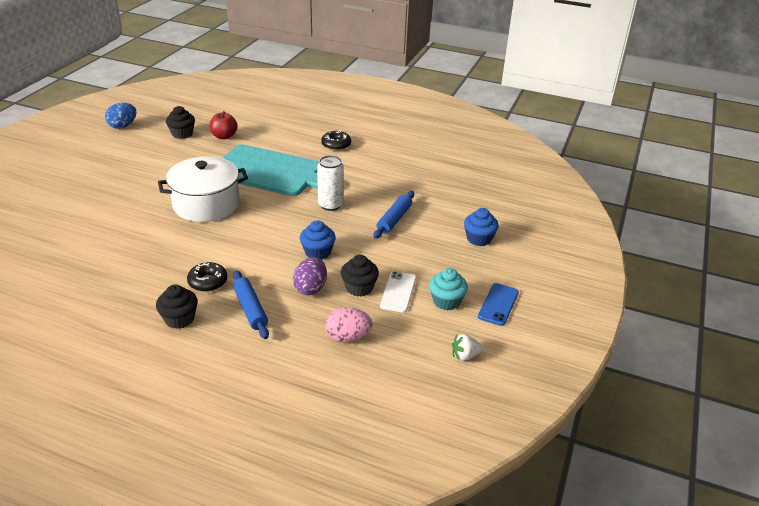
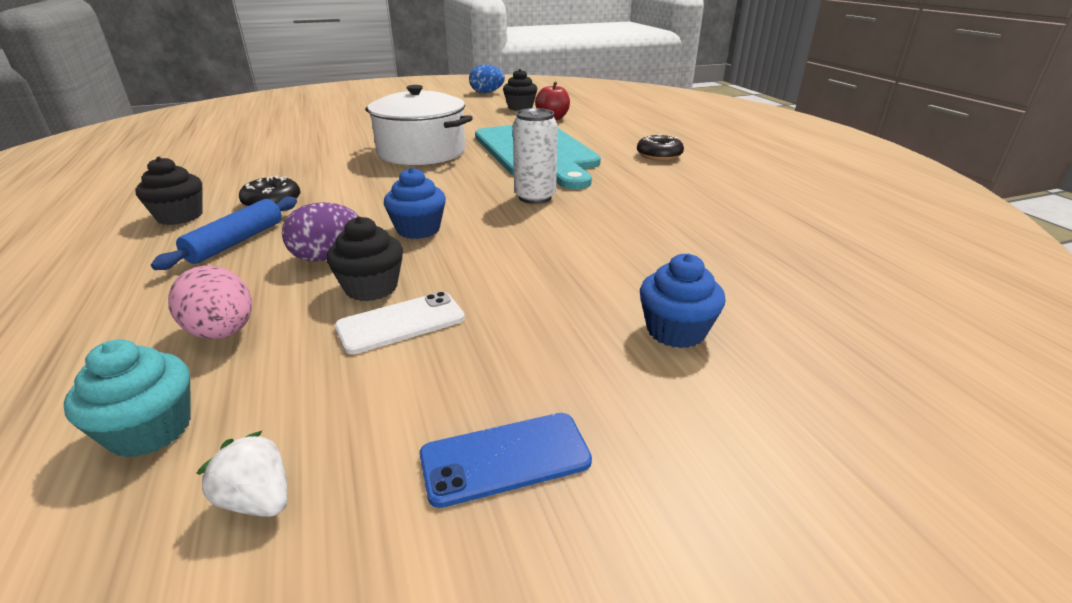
camera: 50 degrees right, 5 degrees down
(394, 219) = (583, 243): blue rolling pin -> none
(446, 301) = (433, 383): turquoise cupcake -> turquoise cupcake (150, 430)

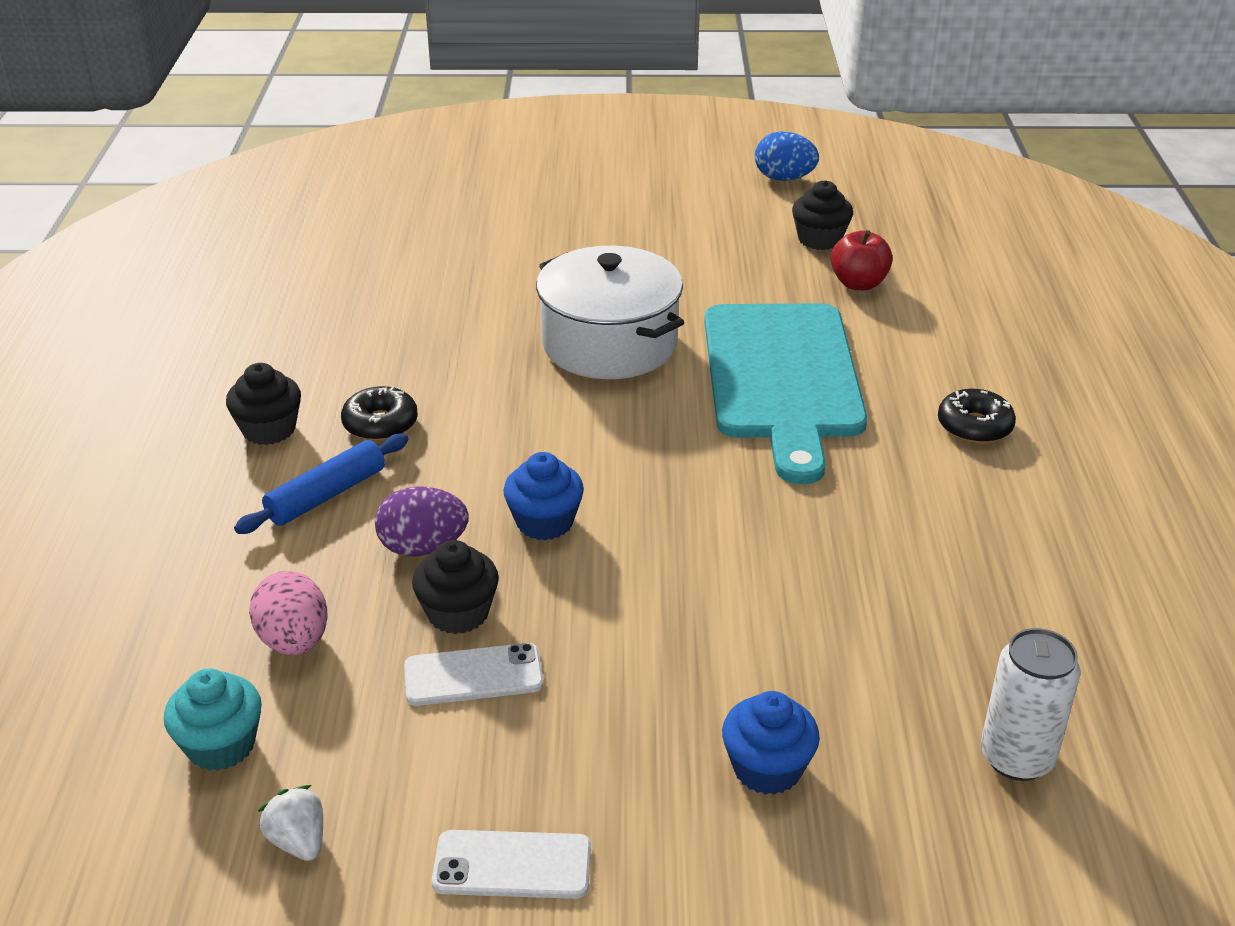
camera: 20 degrees right, 5 degrees up
(505, 458) = (512, 865): blue phone -> white phone
(535, 197) = (725, 489): white can -> white can (1016, 758)

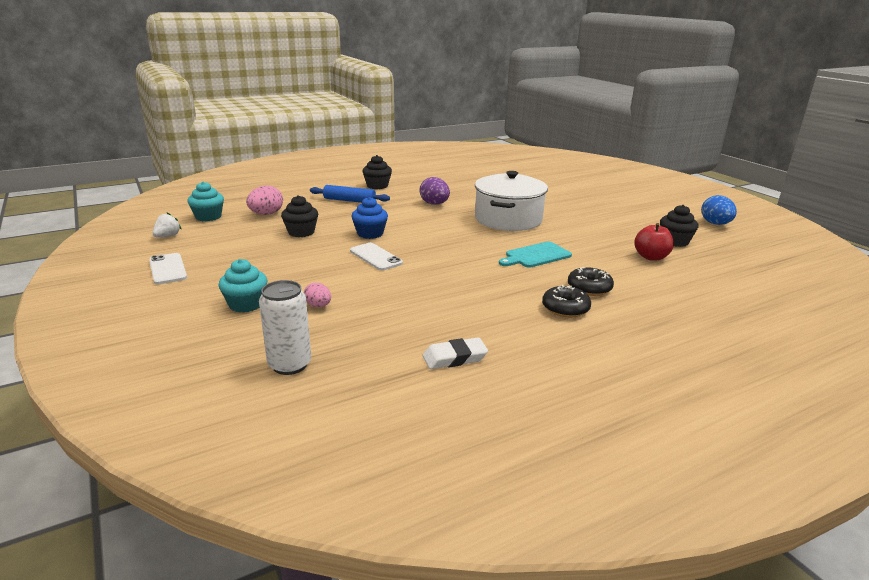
camera: 60 degrees right, 10 degrees down
(380, 424) = (400, 198): black donut -> black donut (589, 288)
(423, 547) = (334, 219): purple egg -> purple egg (434, 204)
(473, 675) = (267, 242): white phone -> white phone (375, 257)
(767, 768) = (246, 304): blue cupcake -> turquoise cupcake
(782, 378) = (536, 256): turquoise cutting board -> turquoise cutting board, size x0.47
(826, 674) = (318, 306): none -> pink egg
(1067, 580) = (454, 358): none -> white eraser

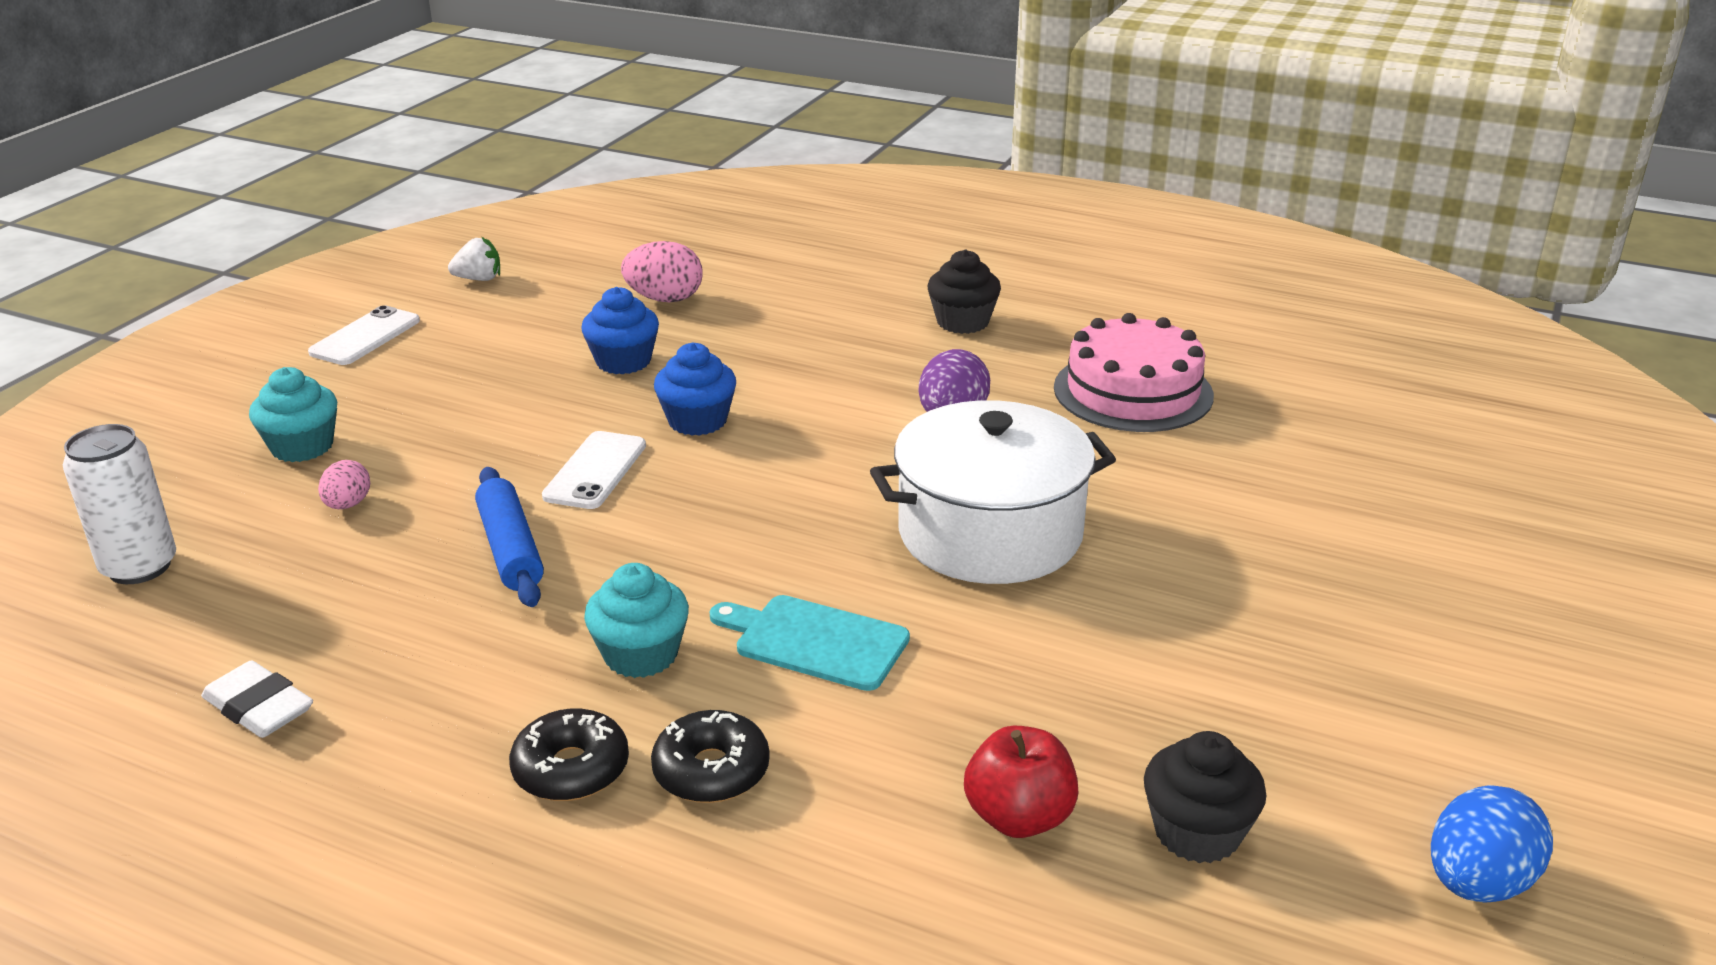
camera: 55 degrees right, 5 degrees up
(208, 217) = (591, 266): turquoise cupcake -> turquoise cupcake (641, 655)
(301, 232) = (623, 361): black cupcake -> blue cupcake
(349, 200) = (836, 333): blue rolling pin -> blue rolling pin (510, 549)
(458, 183) = (1133, 391): none -> pink cake

